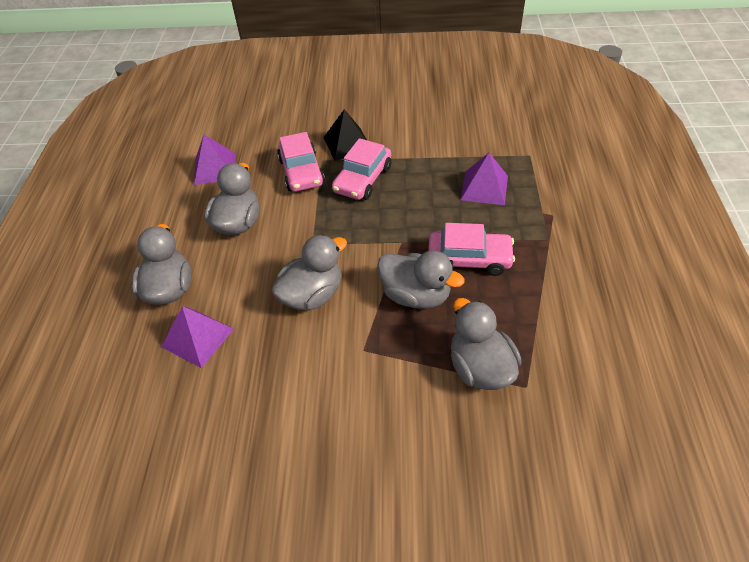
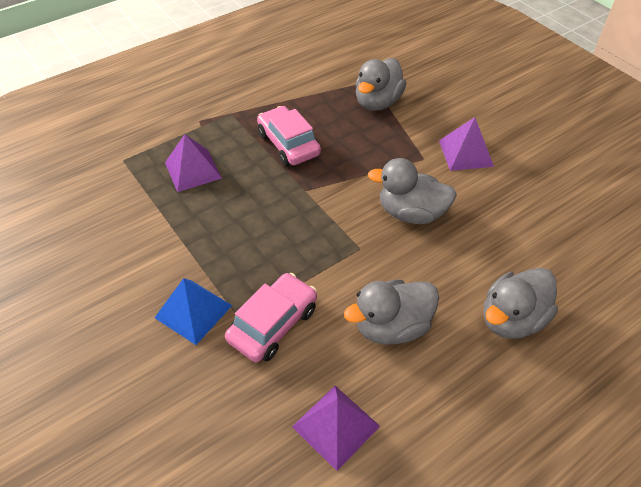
camera: 130 degrees left, 0 degrees up
(197, 338) = (523, 258): purple pyramid -> purple pyramid (466, 153)
(347, 144) = (193, 311): black pyramid -> blue pyramid
(363, 179) = (245, 261): pink car -> none
(416, 295) = (351, 155): grey duck -> none

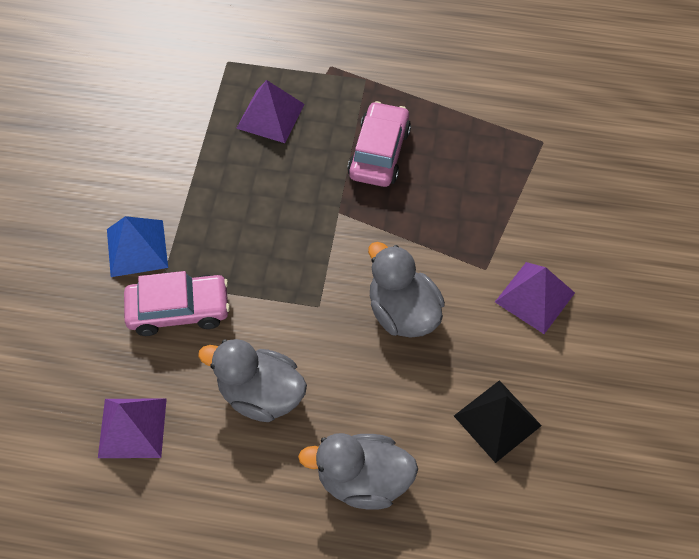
camera: 45 degrees right, 10 degrees up
(377, 102) = (519, 172): grey duck -> none
(531, 225) = (497, 420): none -> black pyramid

